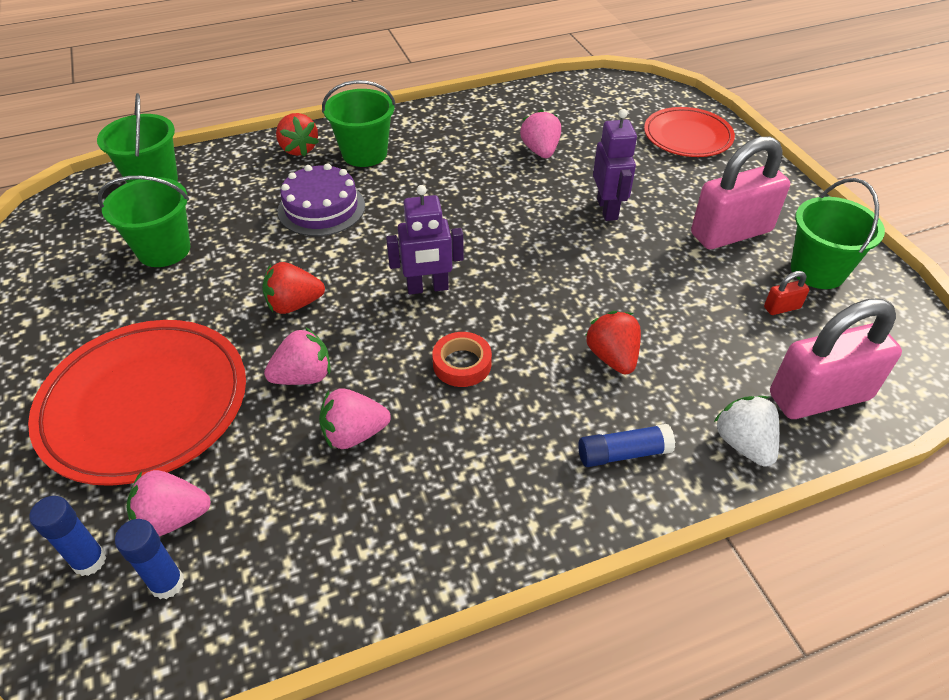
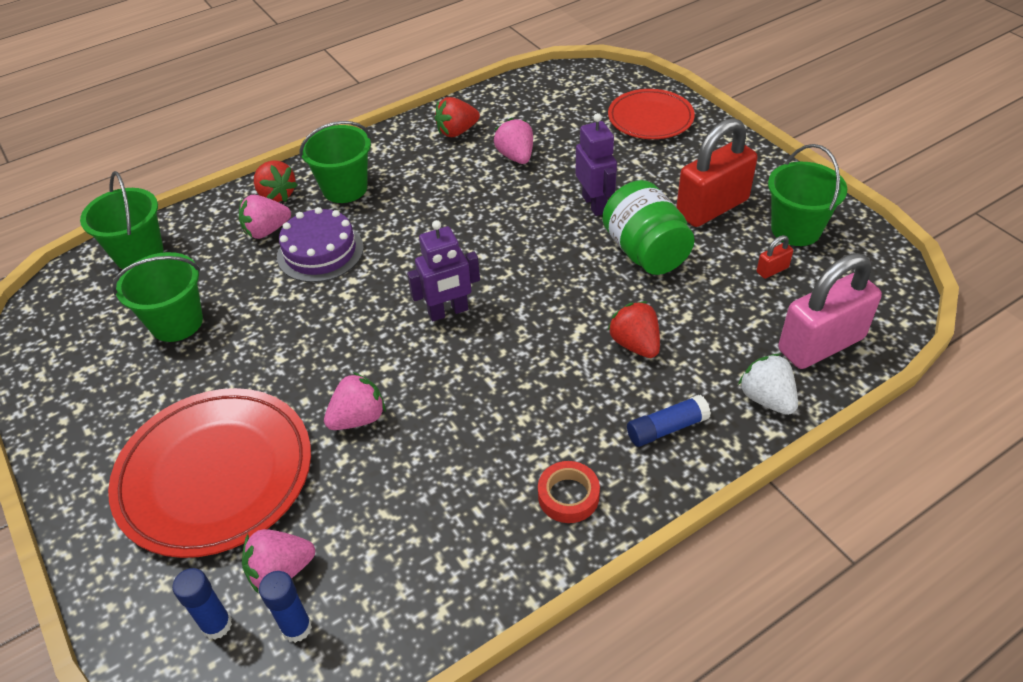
camera: 10 degrees left, 0 degrees up
(294, 304) = (326, 352): red strawberry -> red strawberry (457, 131)
(354, 434) = (423, 461): pink strawberry -> pink strawberry (267, 231)
(462, 364) = (502, 377): red tape -> red tape (568, 496)
(648, 265) = (645, 252): none -> green jar
(731, 233) = (712, 207): pink padlock -> red padlock

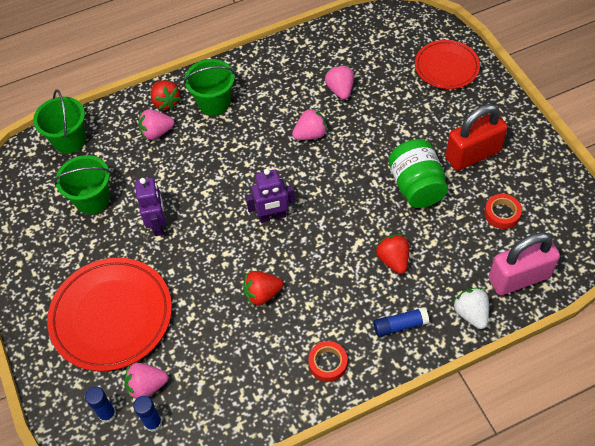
camera: 10 degrees right, 10 degrees up
(320, 252) = (192, 155): purple cake -> none
(358, 418) = (204, 289): pink strawberry -> pink strawberry (310, 134)
(457, 131) = (301, 61): red strawberry -> red strawberry (262, 294)
(594, 204) = (389, 140): purple robot -> purple robot (158, 224)
(772, 270) = (502, 213): red padlock -> red tape
(796, 229) = (528, 182): green bucket -> none

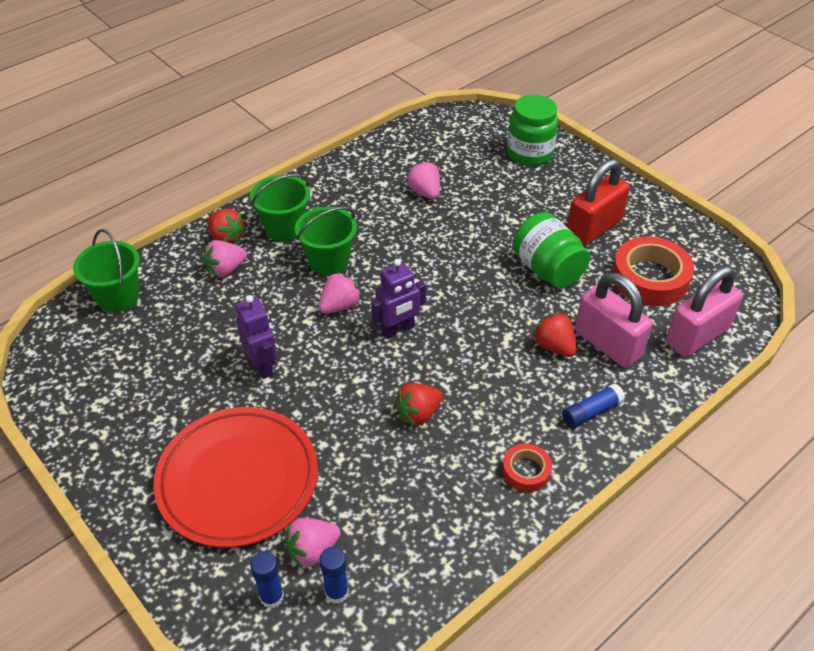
camera: 20 degrees left, 10 degrees down
(92, 200) = (169, 355): green bucket -> green bucket (329, 261)
(310, 134) = (409, 240): pink strawberry -> pink strawberry (339, 306)
(439, 267) = (607, 344): none -> pink padlock
(446, 67) = (529, 153): red plate -> green jar
(471, 313) = (663, 382): white strawberry -> none
(502, 213) = (650, 278): red tape -> red tape, size x1.90

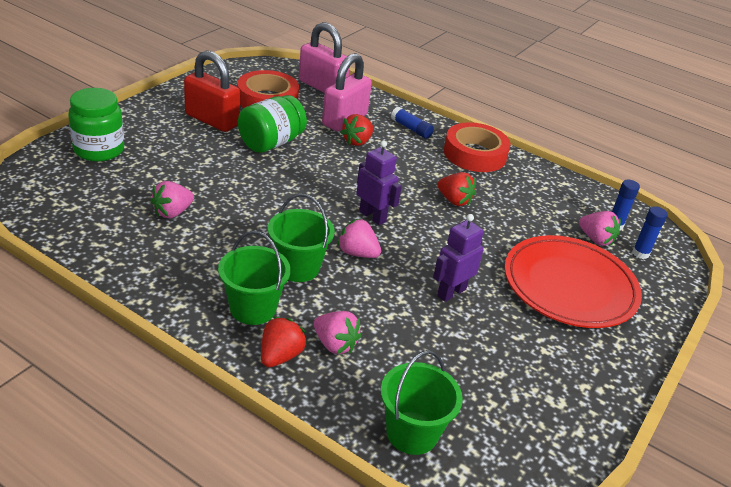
camera: 110 degrees left, 10 degrees down
(526, 471) = (474, 154): red tape -> red tape, size x1.90

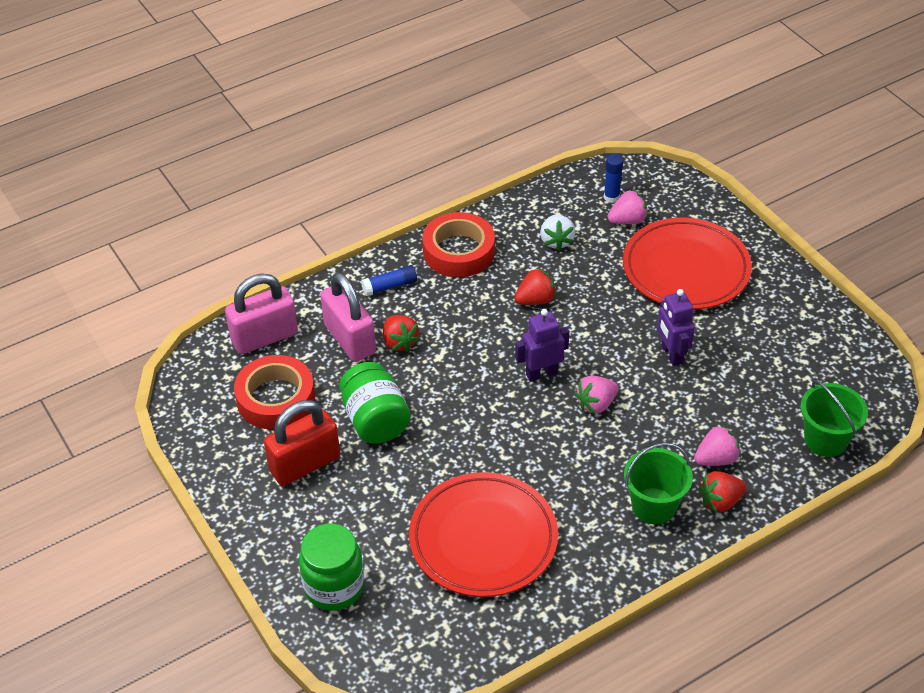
camera: 60 degrees left, 10 degrees up
(172, 212) = (483, 539): pink strawberry -> red plate
(280, 356) = (720, 501): red strawberry -> red strawberry turned 75 degrees counterclockwise
(298, 268) = (605, 456): green bucket -> none
(532, 202) = (556, 241): none -> white strawberry
(640, 253) = (656, 199): blue glue stick -> none

